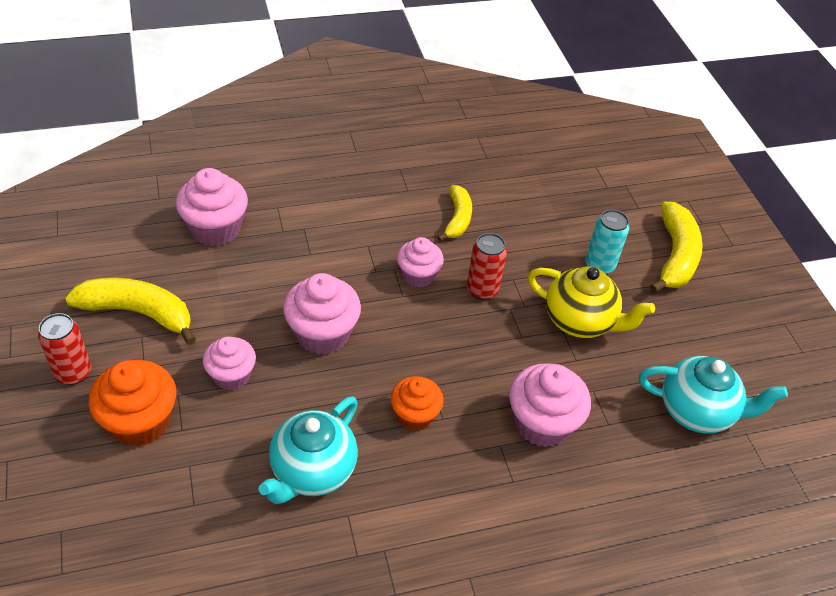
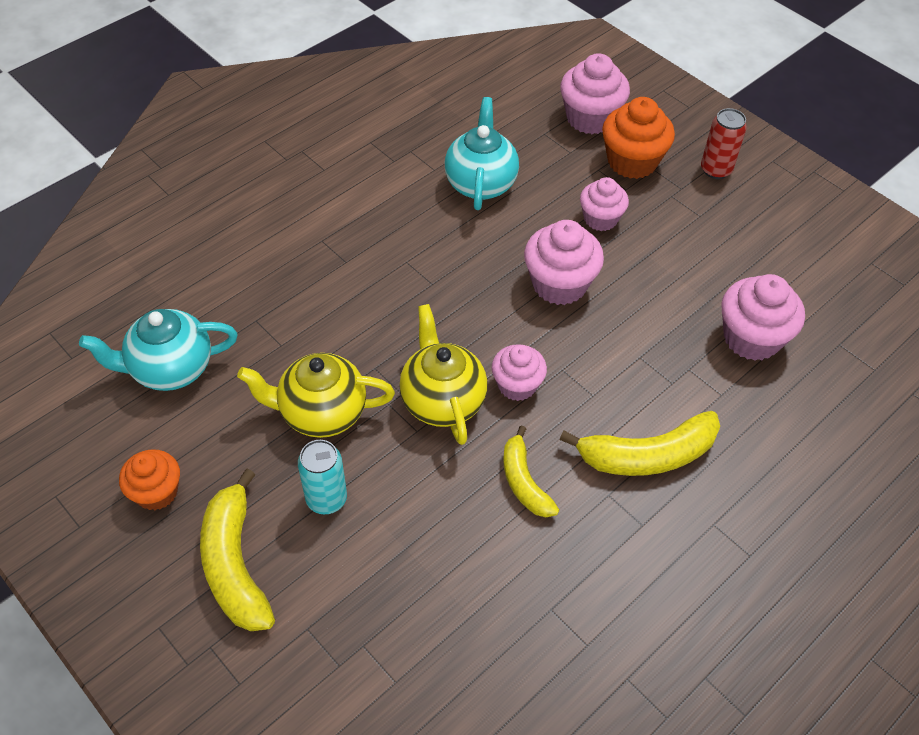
camera: 155 degrees right, 5 degrees up
(138, 313) = (724, 231): yellow banana -> yellow banana (647, 455)
(415, 415) = (431, 253): orange cupcake -> orange cupcake (156, 492)
(482, 290) = (442, 400): red can -> yellow teapot
(542, 423) = (317, 294): pink cupcake -> pink cupcake (590, 118)

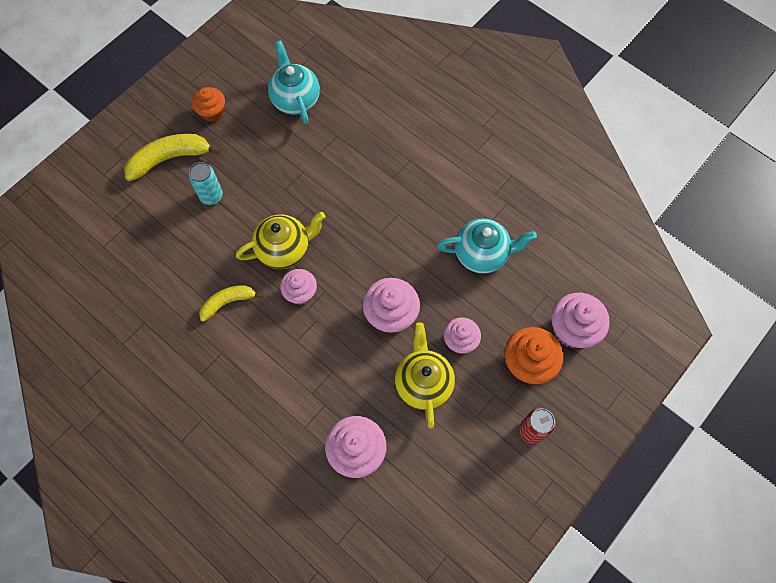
camera: 85 degrees right, 15 degrees up
(321, 413) = (270, 183): yellow teapot -> yellow teapot (423, 383)
(647, 455) = (251, 377): yellow banana -> none

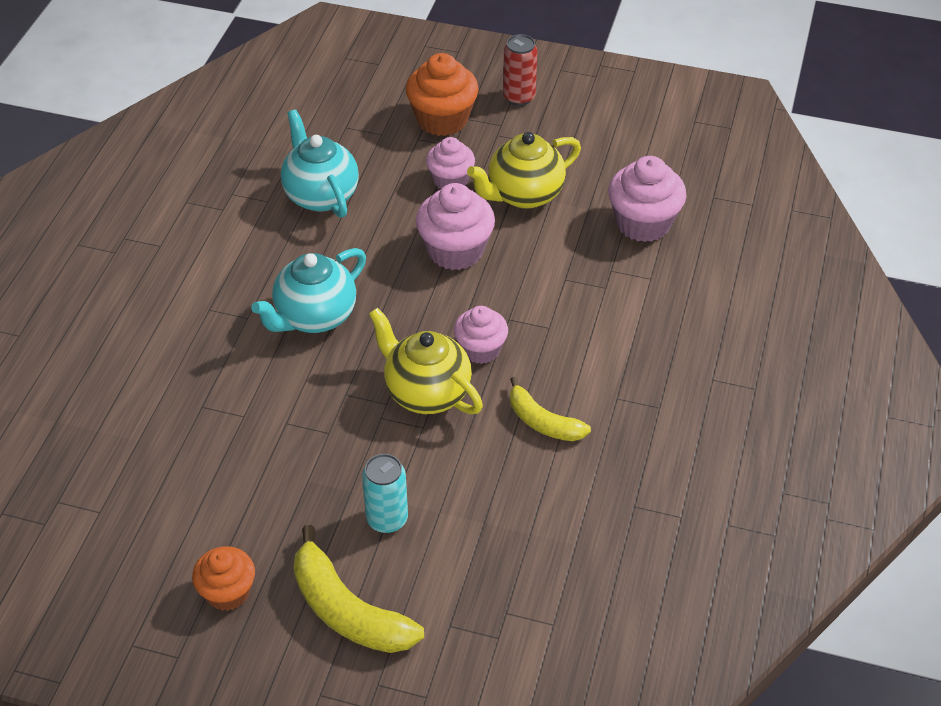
camera: 115 degrees left, 20 degrees down
(295, 99) = (154, 486): turquoise teapot -> turquoise teapot (314, 317)
(572, 329) = (377, 96): pink cupcake -> none

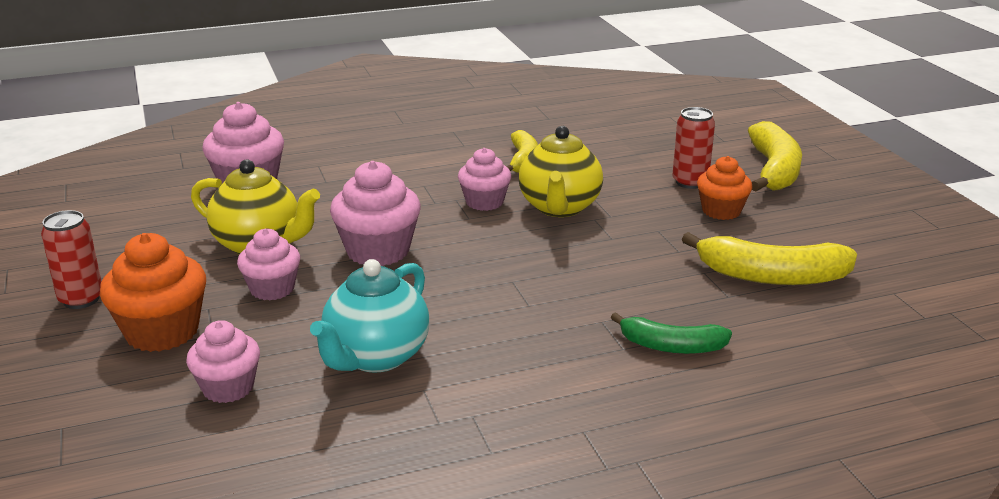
camera: 125 degrees left, 20 degrees down
(184, 333) = (671, 346): none -> green banana
(196, 452) = (771, 276): none -> yellow banana
(228, 592) = (841, 212): orange cupcake -> orange cupcake (721, 211)
(314, 317) = (551, 286): turquoise teapot -> none
(352, 128) = (228, 388): none -> pink cupcake
(387, 519) = (690, 182): turquoise can -> red can

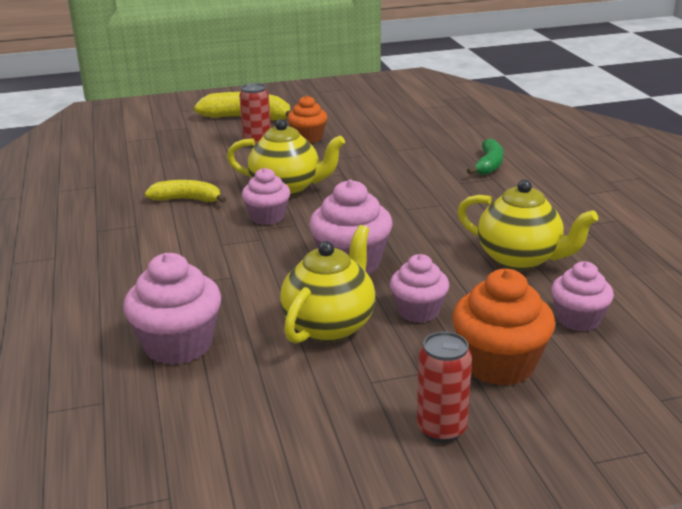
camera: 85 degrees left, 0 degrees up
(376, 357) = (520, 259): turquoise teapot -> yellow teapot
(771, 276) = (402, 133): yellow banana -> none

